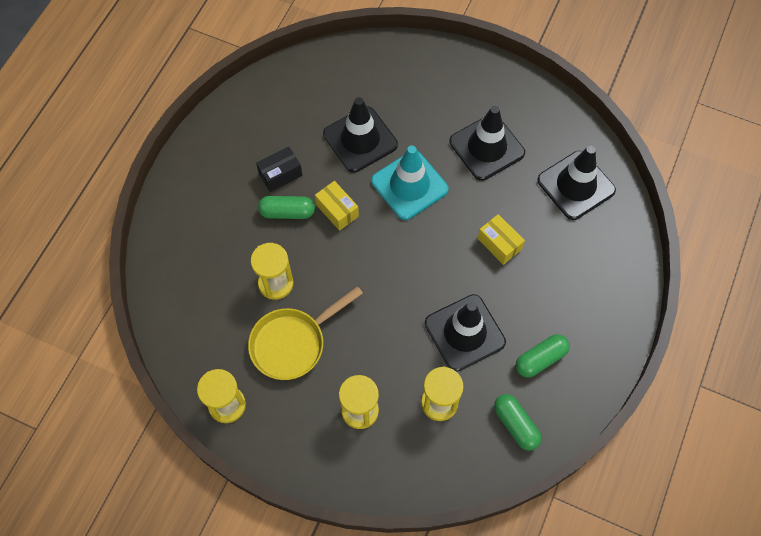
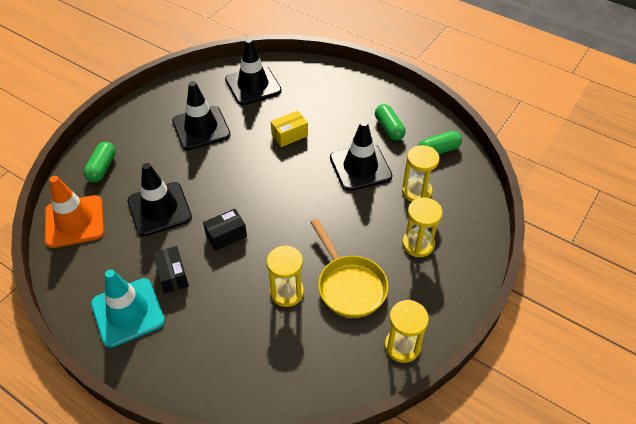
camera: 80 degrees left, 15 degrees down
(287, 212) = (215, 274): green capsule -> green capsule (102, 168)
(330, 70) = (74, 221): none -> orange traffic cone
(337, 210) = (226, 235): yellow box -> black box
(409, 185) = (218, 181): turquoise traffic cone -> turquoise traffic cone (128, 312)

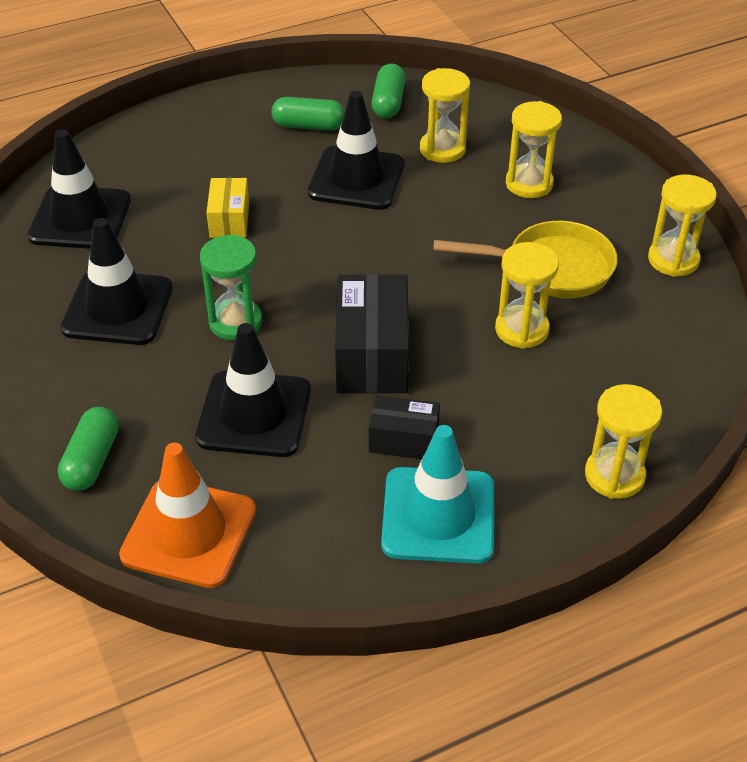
camera: 60 degrees left, 5 degrees down
(102, 168) = (92, 460): green capsule -> green capsule turned 60 degrees clockwise
(195, 383) = (614, 475): none -> yellow hourglass
(217, 172) = (235, 322): none -> green hourglass
(226, 235) = (372, 355): black box -> black box, size x1.72

